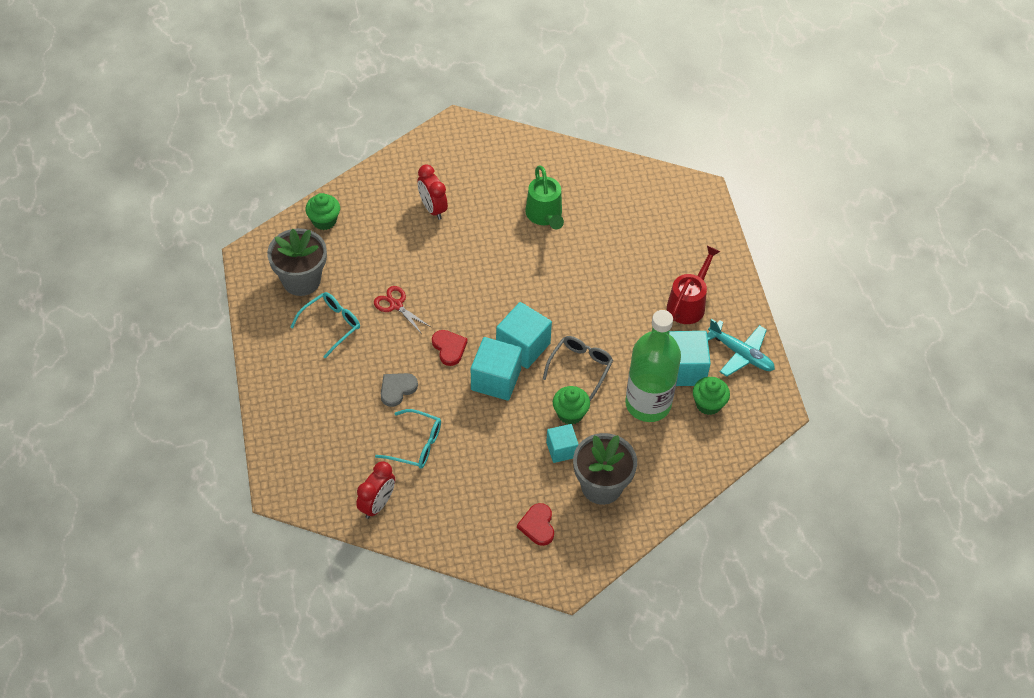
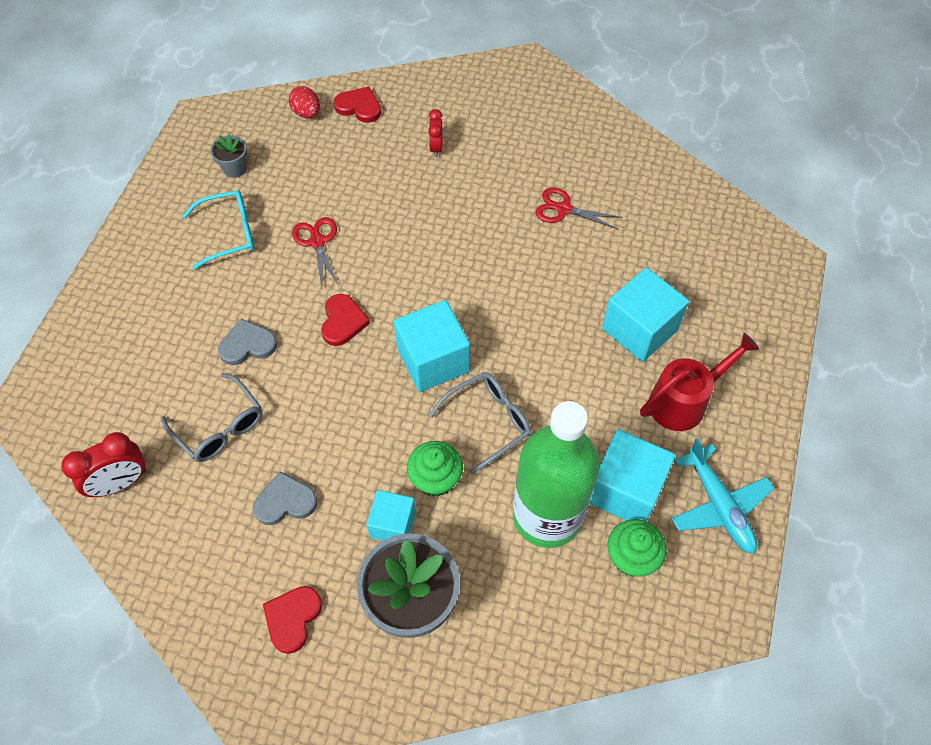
camera: 30 degrees right, 5 degrees up
(301, 280) = (235, 168): grey flower pot -> grey flower pot, size x0.48
(324, 220) = (306, 113): green cupcake -> red egg
(359, 201) = (359, 107): none -> red heart
(416, 445) = (220, 427): turquoise glasses -> grey glasses
(432, 208) = (436, 148): red clock -> red clock, size x0.62
(488, 467) = (285, 501): none -> grey heart
(496, 379) = (372, 388): turquoise cube -> turquoise cube (639, 329)
(545, 216) = (564, 209): green watering can -> red scissors

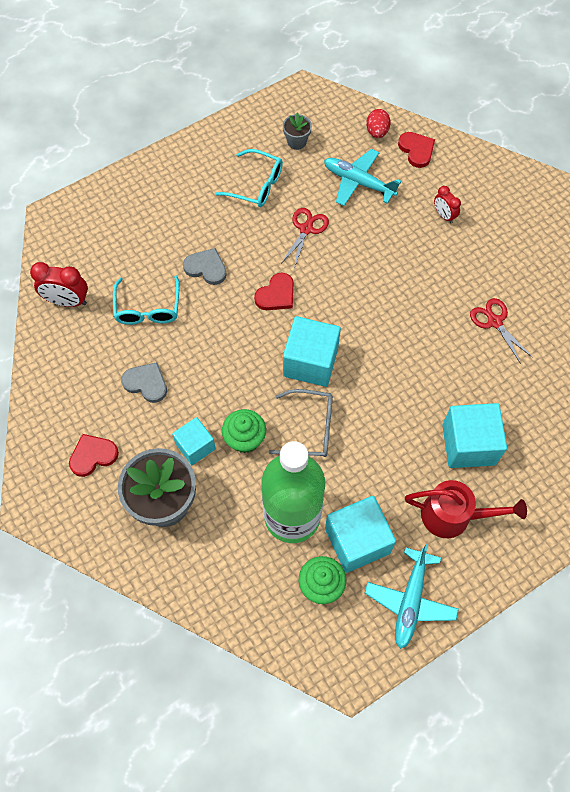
camera: 40 degrees right, 5 degrees up
(220, 427) = (148, 308): grey glasses -> turquoise glasses
(330, 168) = (358, 182): none -> turquoise plane
(436, 148) = (444, 215): red clock -> red clock turned 75 degrees counterclockwise

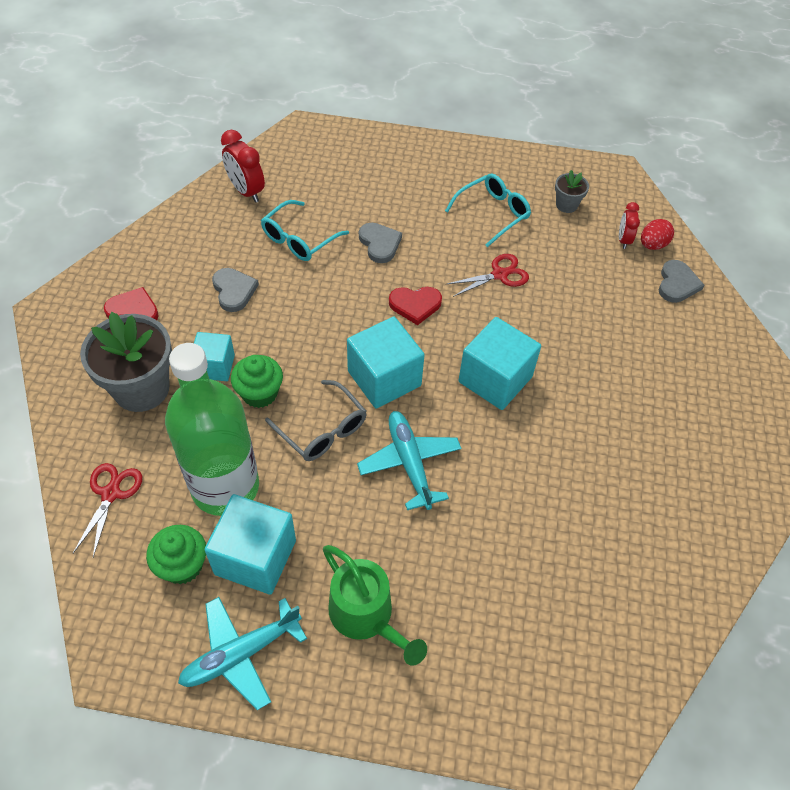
camera: 40 degrees right, 10 degrees down
(256, 185) = (493, 213): turquoise glasses -> turquoise glasses turned 105 degrees counterclockwise
(358, 182) = (589, 272): turquoise plane -> turquoise plane (409, 463)
(416, 150) = (677, 284): red heart -> grey heart
(444, 215) = (646, 354): red clock -> red clock (623, 240)
(453, 515) = (367, 616): red watering can -> green watering can
(468, 444) = (453, 566): turquoise cube -> turquoise cube (495, 379)
(495, 322) = (600, 481): red scissors -> red scissors (111, 494)

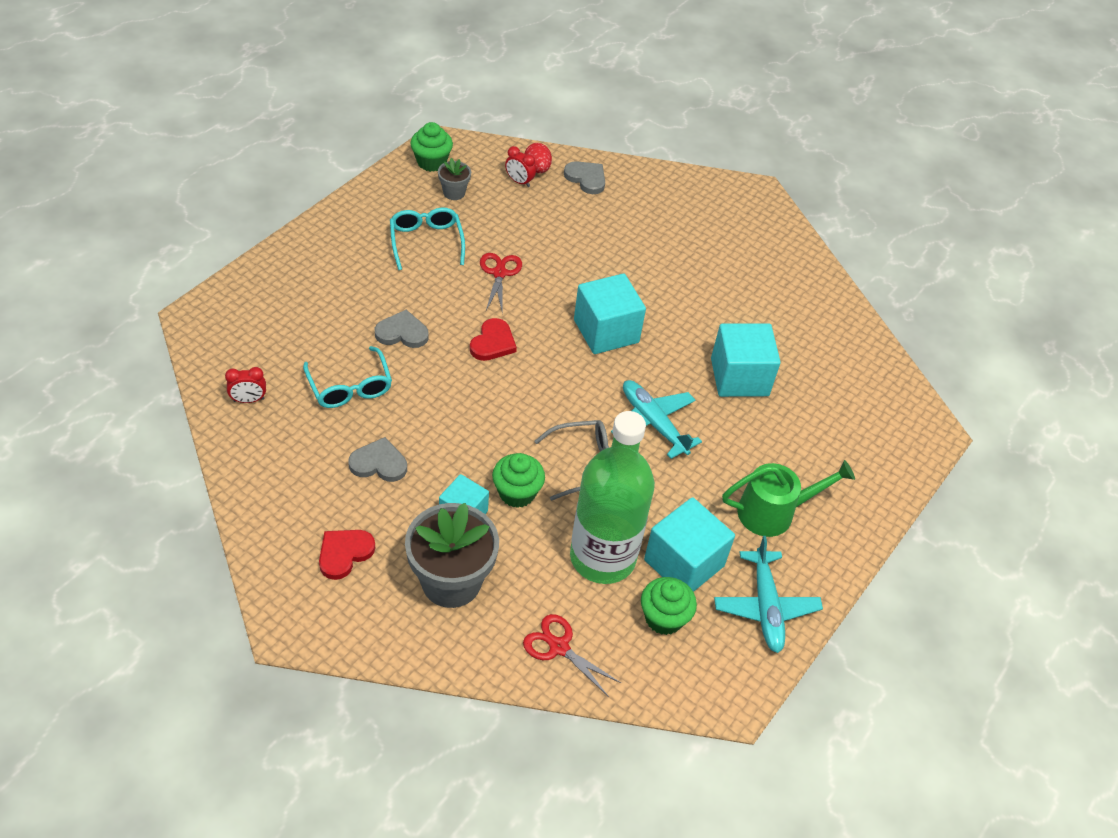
camera: 65 degrees left, 5 degrees down
(246, 191) = (249, 400): red clock -> red clock, size x0.62
(384, 378) = (558, 400): turquoise cube -> turquoise cube (739, 377)
(409, 463) = (653, 423): turquoise plane -> turquoise plane turned 45 degrees clockwise
(588, 176) = (431, 162): none -> green cupcake

